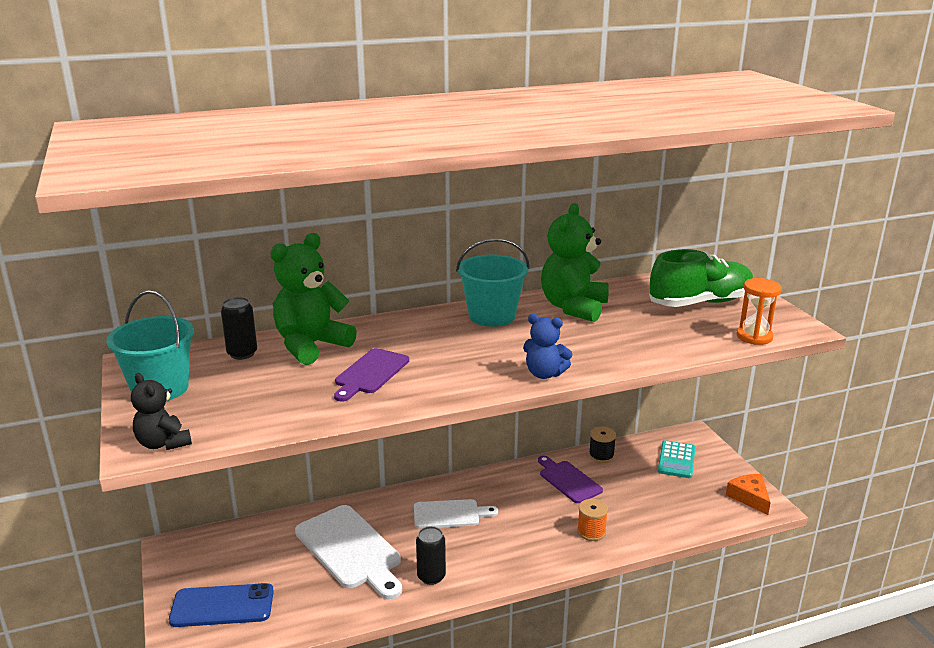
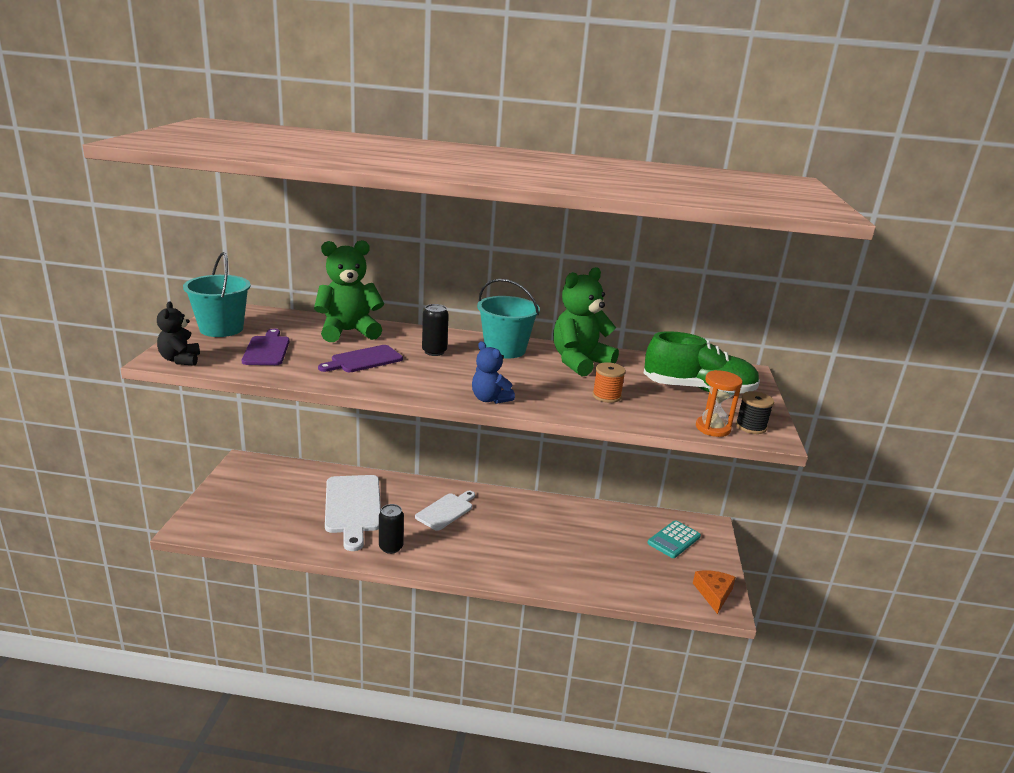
camera: 25 degrees right, 0 degrees up
(222, 606) = (239, 509): blue phone -> none
(242, 353) = (298, 323): black can -> black can (434, 351)
(450, 514) = (446, 510): white cutting board -> white cutting board turned 75 degrees counterclockwise
(568, 480) = (563, 521): purple cutting board -> purple cutting board (267, 349)
(591, 531) = (544, 565): orange spool -> orange spool (606, 396)
(601, 455) = (609, 513): black spool -> black spool (751, 426)

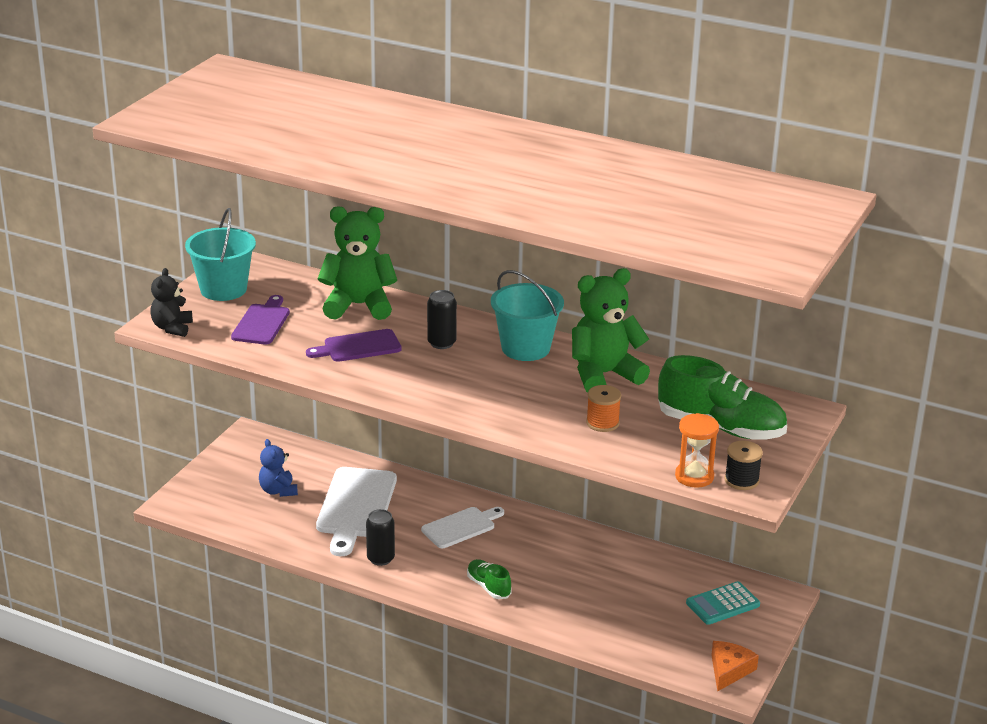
camera: 20 degrees right, 5 degrees up
(490, 399) = (468, 411): blue teddy bear -> blue teddy bear (278, 491)
(491, 556) = (488, 587): none -> green shoe

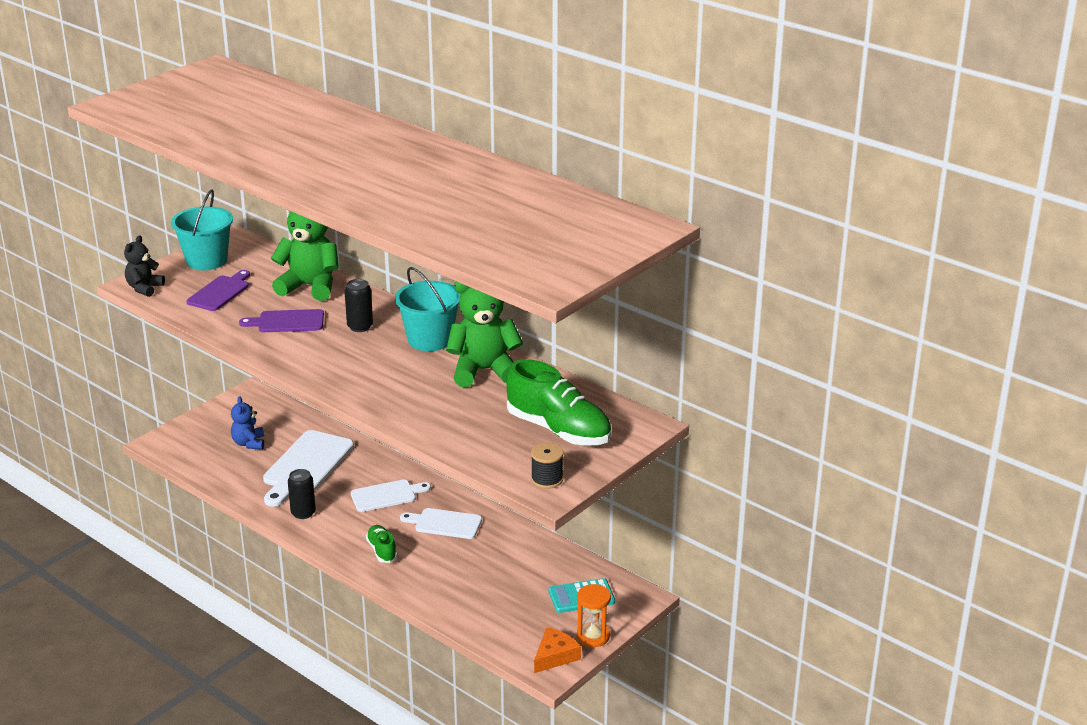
camera: 15 degrees right, 0 degrees up
(540, 548) = (445, 523): none -> white cutting board
(602, 423) = (455, 413): orange spool -> none
(694, 476) = (506, 470): orange hourglass -> orange hourglass (593, 636)

